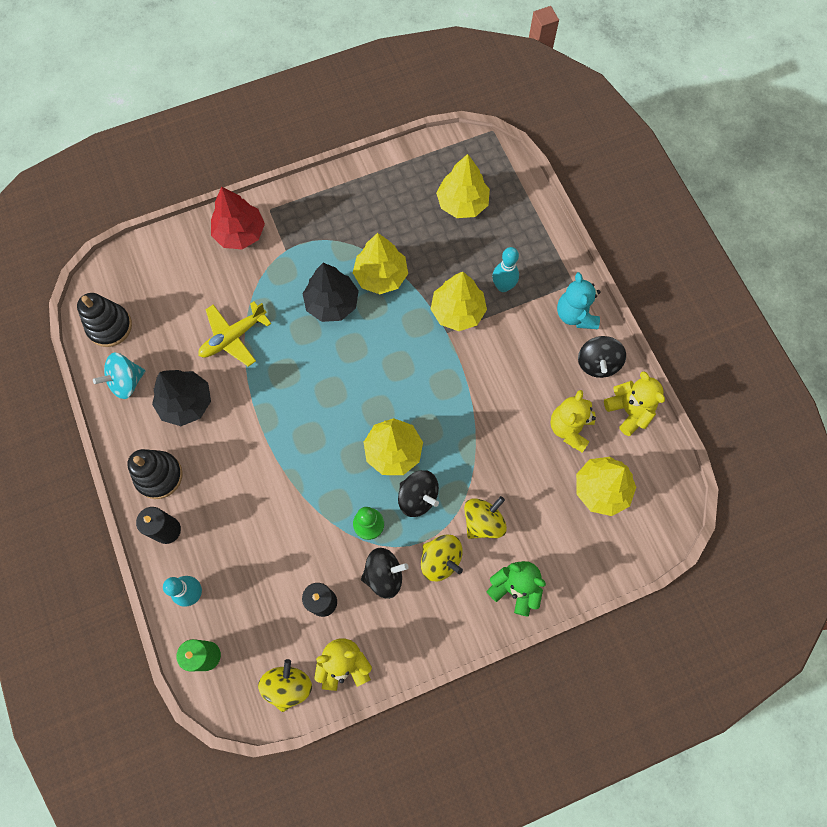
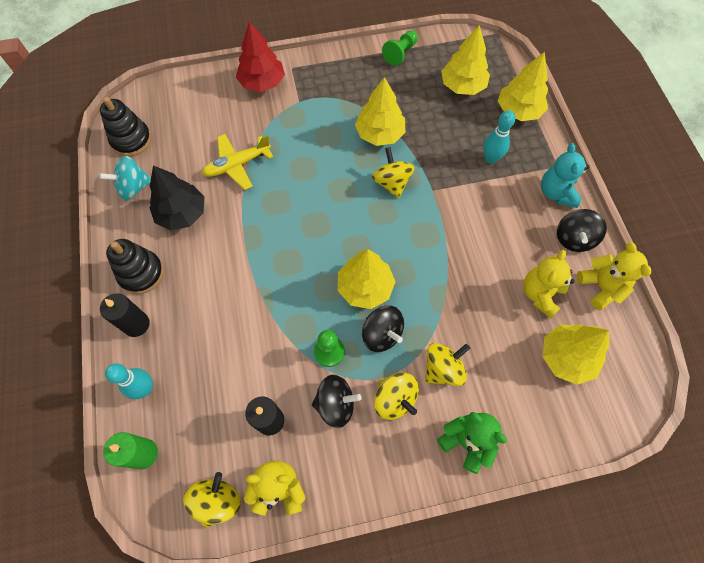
camera: 10 degrees right, 5 degrees down
(332, 303) = (331, 150): black tree -> none
(388, 172) = (400, 53): none -> green pawn
(402, 331) = (392, 183): none -> yellow spinning top
(457, 311) = (445, 173): yellow tree -> yellow tree (518, 111)

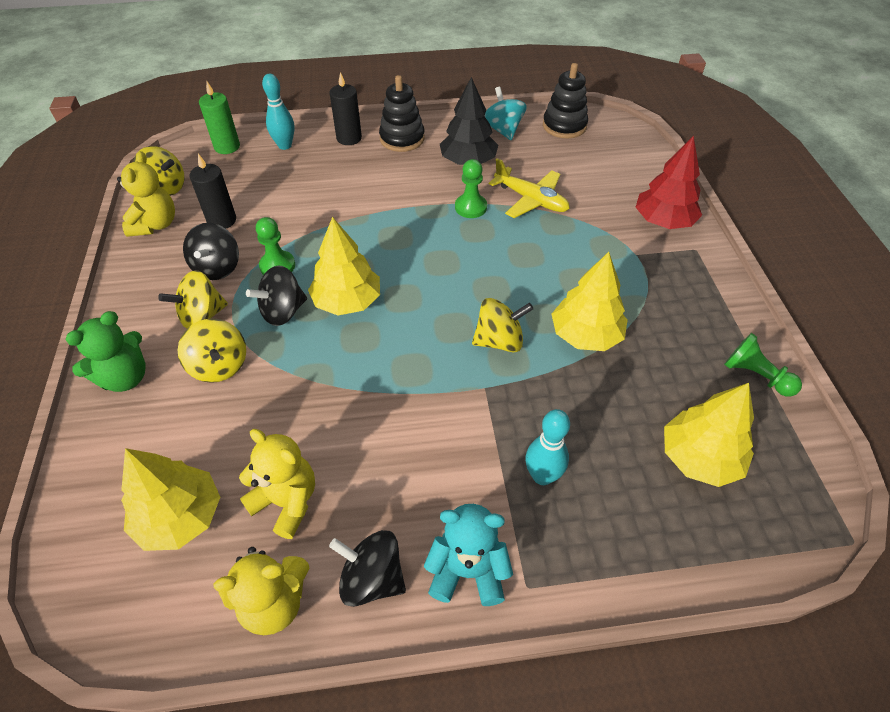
camera: 95 degrees right, 15 degrees down
(237, 165) = (531, 200): yellow plane -> yellow plane turned 150 degrees clockwise
(247, 208) = (470, 207): none -> green pawn
(518, 111) = (653, 543): yellow tree -> none

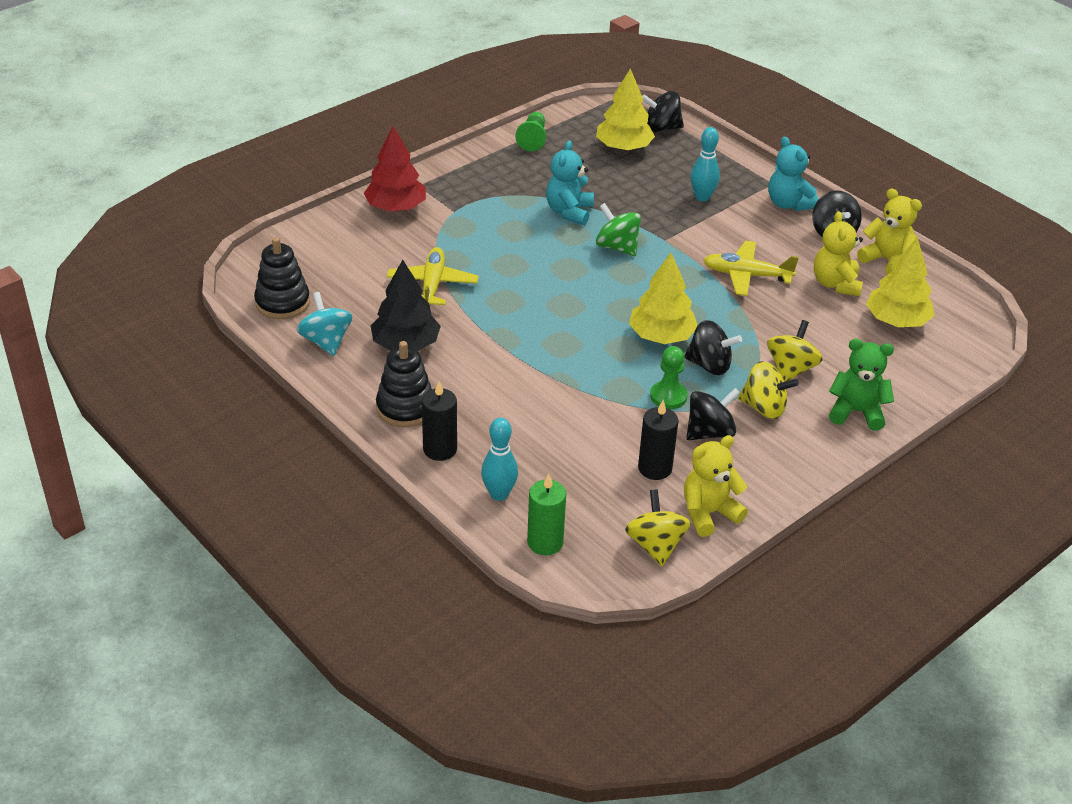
camera: 125 degrees left, 10 degrees down
(371, 422) = (746, 275): none -> yellow plane
(470, 207) = (477, 316): green pawn -> none
(499, 341) = (617, 247): yellow spinning top -> green spinning top
(503, 130) = (326, 341): turquoise spinning top -> turquoise spinning top turned 120 degrees clockwise
(585, 335) = (569, 212): yellow tree -> turquoise teddy bear
(735, 534) = (661, 128): none -> black spinning top

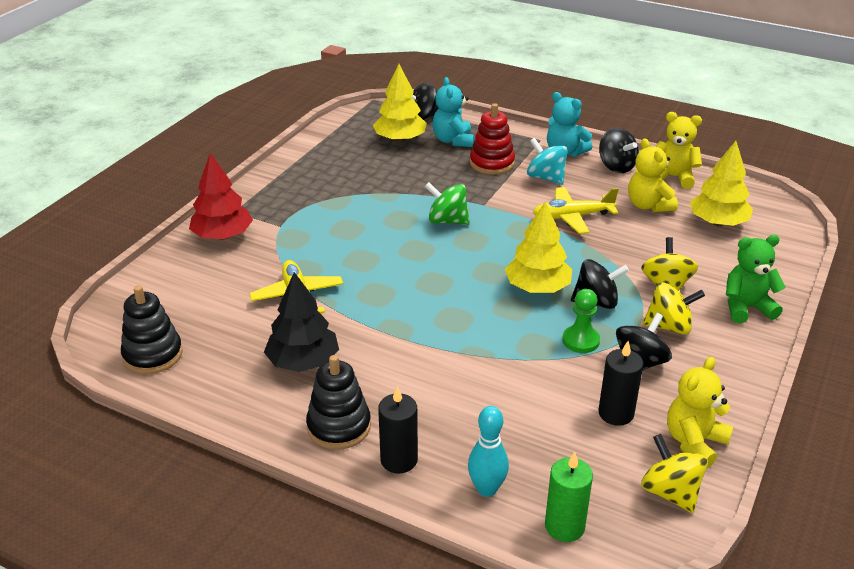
camera: 20 degrees left, 5 degrees down
(326, 341) = (219, 382): turquoise spinning top -> turquoise spinning top (546, 178)
(533, 139) = (317, 150): green pawn -> none
(569, 212) = (386, 201): turquoise teddy bear -> turquoise teddy bear (453, 140)
(702, 197) = (492, 163): turquoise bowling pin -> red stacking toy

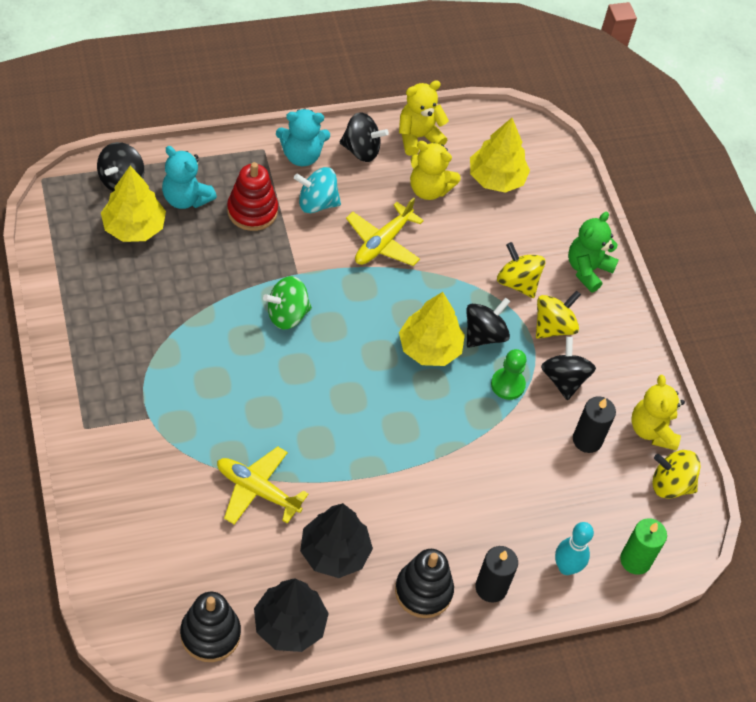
camera: 50 degrees left, 20 degrees up
(211, 383) = (289, 625): none -> black tree
(223, 236) = (110, 465): red tree -> none

